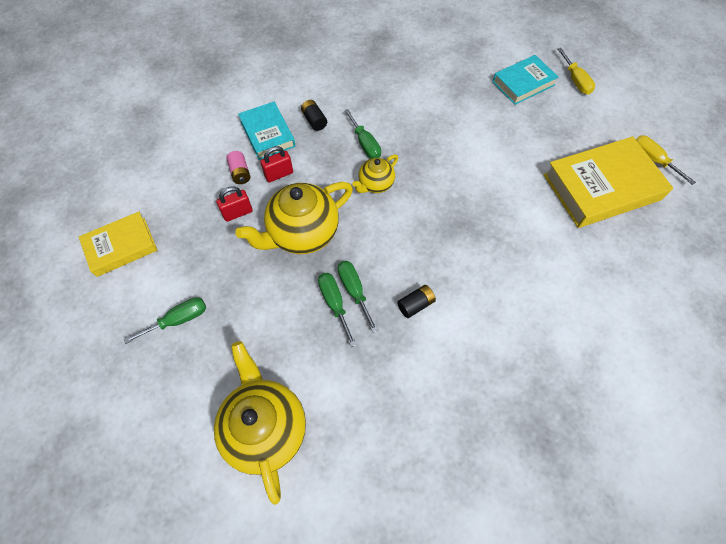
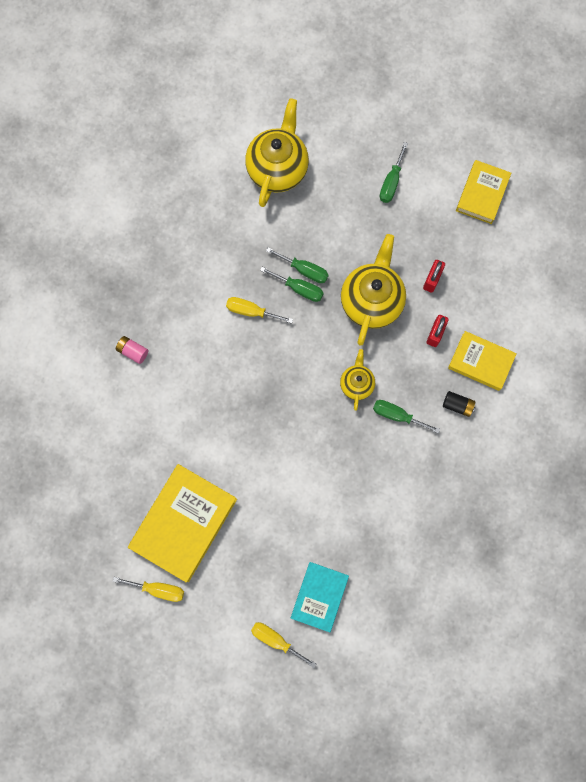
camera: 140 degrees right, 15 degrees up
(240, 173) = (464, 311): pink battery -> pink battery (133, 351)
(265, 428) = (277, 169): yellow teapot -> yellow teapot turned 105 degrees counterclockwise
(267, 134) = (480, 362): turquoise book -> yellow book
(415, 305) = (251, 311): black battery -> yellow screwdriver

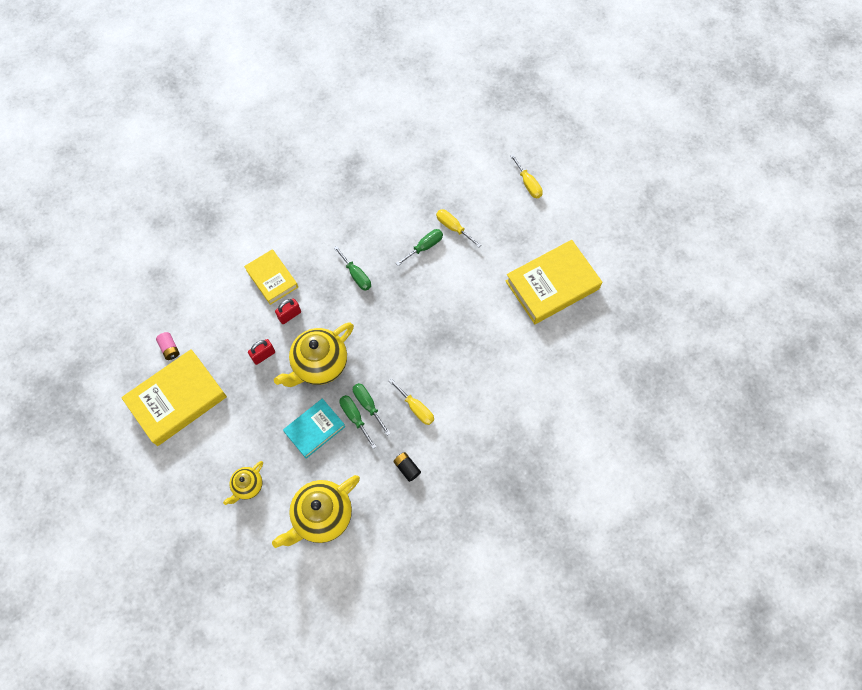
camera: 150 degrees left, 10 degrees down
(133, 351) = (526, 428): pink battery -> pink battery (170, 348)
(158, 589) = (592, 253): yellow screwdriver -> yellow screwdriver (453, 227)
(319, 596) = (483, 194): turquoise book -> turquoise book (314, 429)
(356, 384) = (370, 312): yellow teapot -> yellow teapot (248, 486)
(391, 182) = (239, 450): green screwdriver -> green screwdriver (424, 247)
(457, 405) = (309, 259): black battery -> black battery (407, 468)
(482, 194) = (177, 399): yellow book -> yellow book, size x1.65

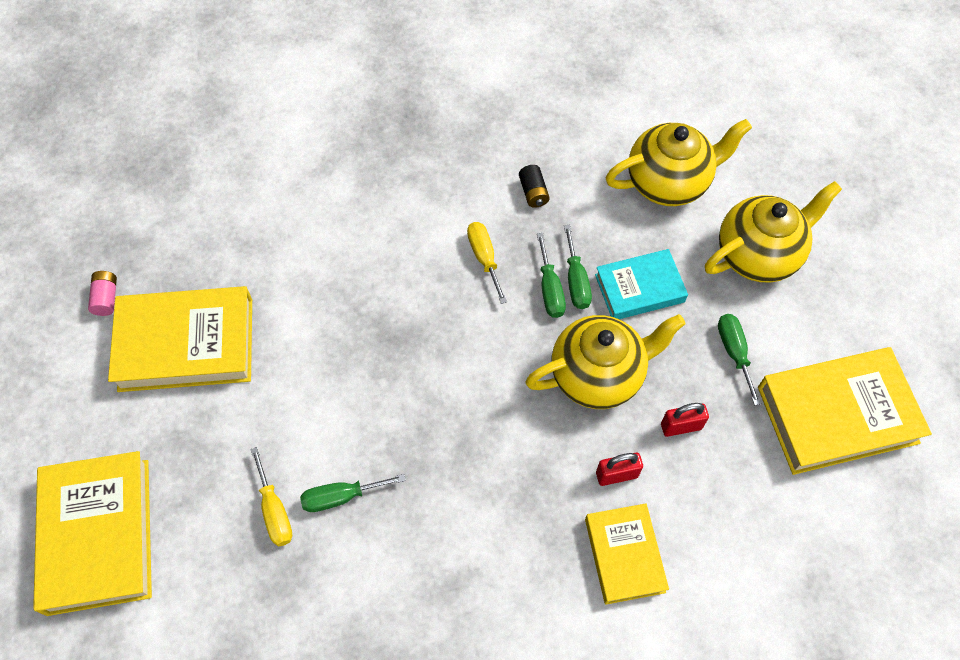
camera: 155 degrees left, 5 degrees down
(170, 348) = (834, 504): pink battery -> pink battery (106, 298)
(248, 486) = (758, 255): yellow teapot -> yellow teapot, size x1.86
(356, 275) = (478, 496): green screwdriver -> green screwdriver (734, 352)
(528, 184) = (98, 535): yellow screwdriver -> yellow book

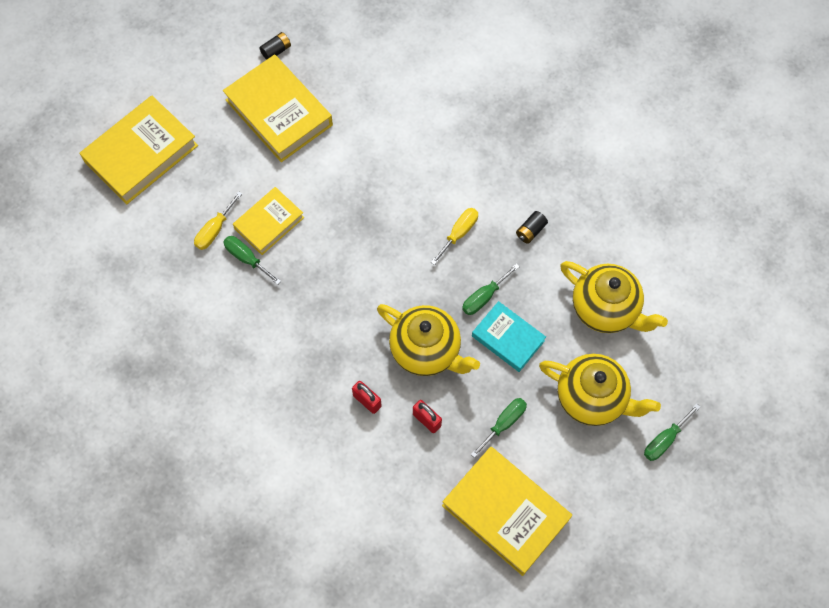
camera: 55 degrees right, 5 degrees up
(106, 298) = (276, 51): pink battery -> black battery
(550, 289) = (466, 285): green screwdriver -> green screwdriver (664, 440)
(624, 555) = (319, 435): yellow book -> yellow book (269, 223)

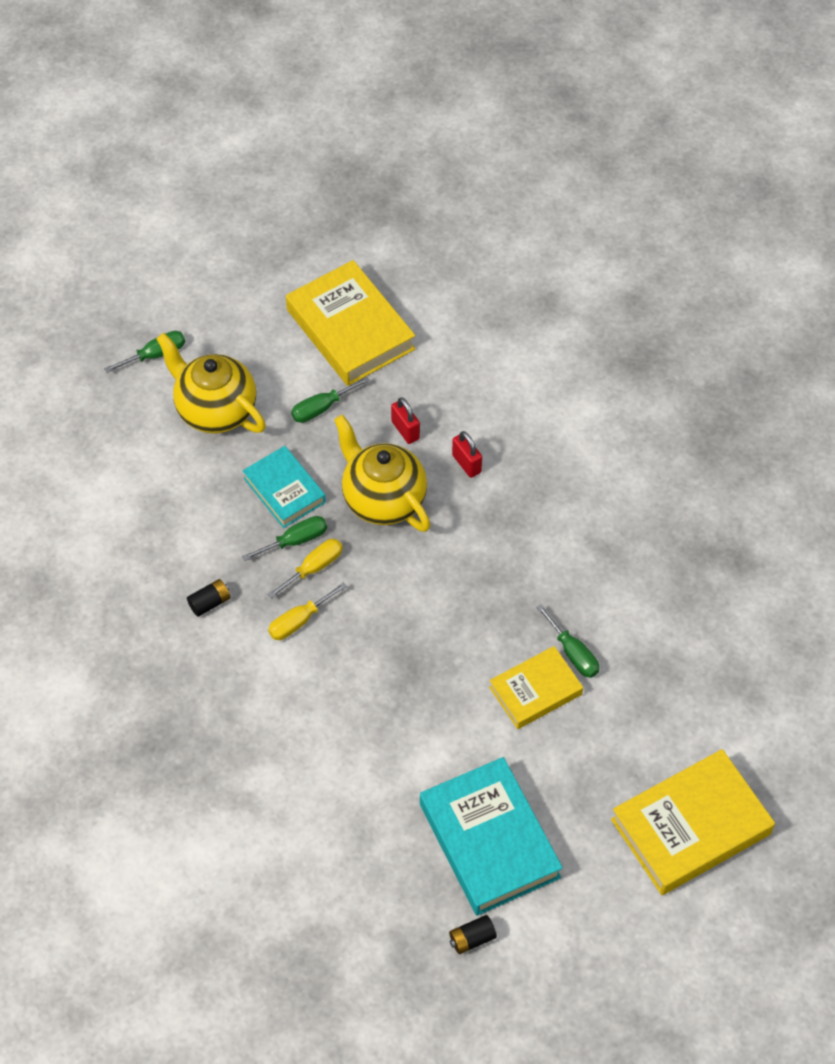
camera: 165 degrees left, 10 degrees down
(215, 230) = (607, 699): yellow screwdriver -> yellow screwdriver (314, 568)
(279, 112) = (489, 840): yellow book -> turquoise book
(605, 309) = (159, 495): yellow teapot -> none

